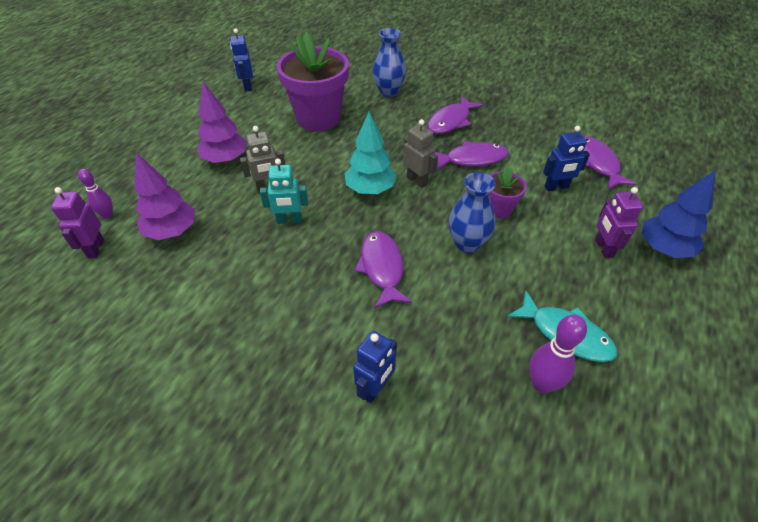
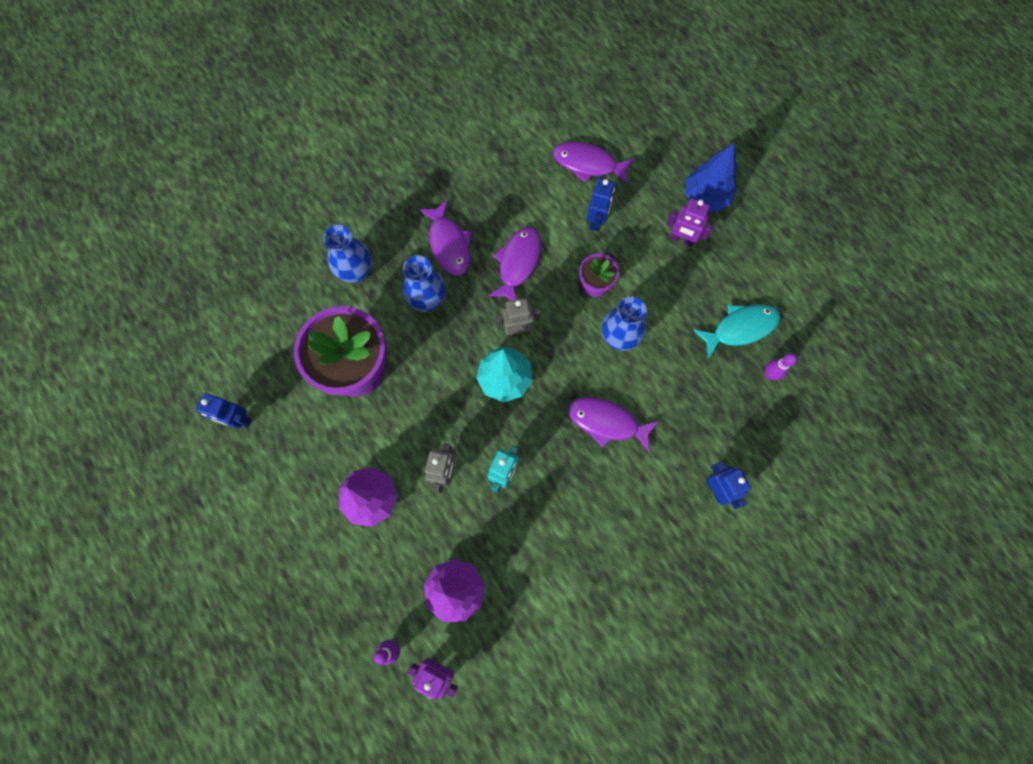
camera: 60 degrees left, 25 degrees up
(398, 128) = (428, 300): none -> blue vase
(542, 384) = (769, 374): purple bowling pin -> purple bowling pin, size x0.65

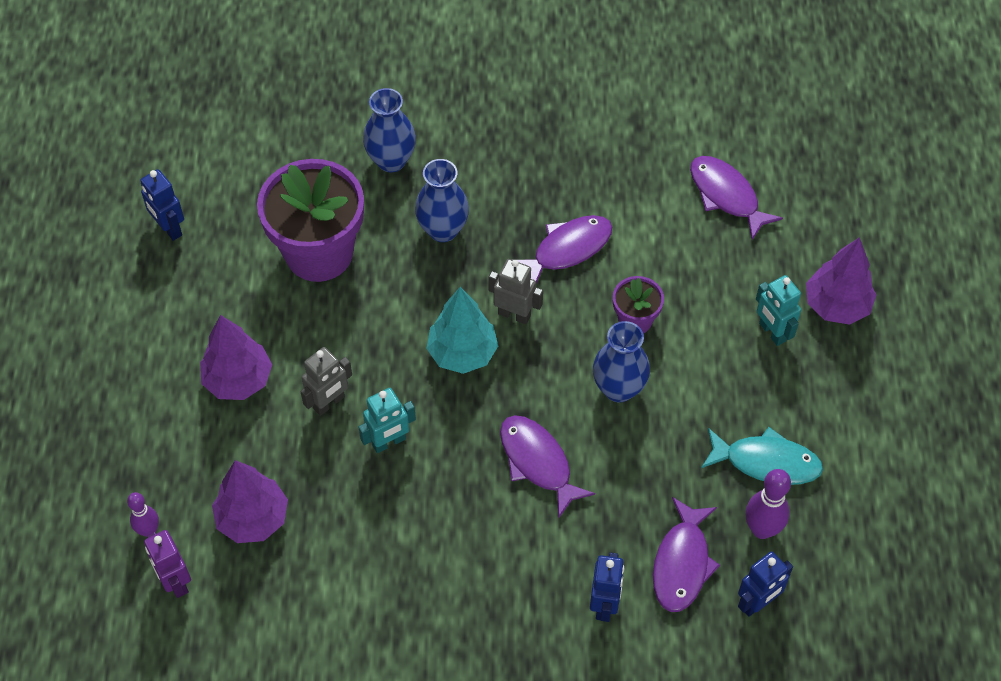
camera: 35 degrees right, 15 degrees down
(449, 244) = (508, 188): purple fish -> purple fish (682, 563)
(597, 220) = (689, 257): blue robot -> blue robot (757, 603)
(681, 239) = (772, 332): purple robot -> turquoise robot
(705, 197) = (836, 306): blue tree -> purple tree
(769, 374) = (762, 529): purple bowling pin -> purple bowling pin, size x1.54

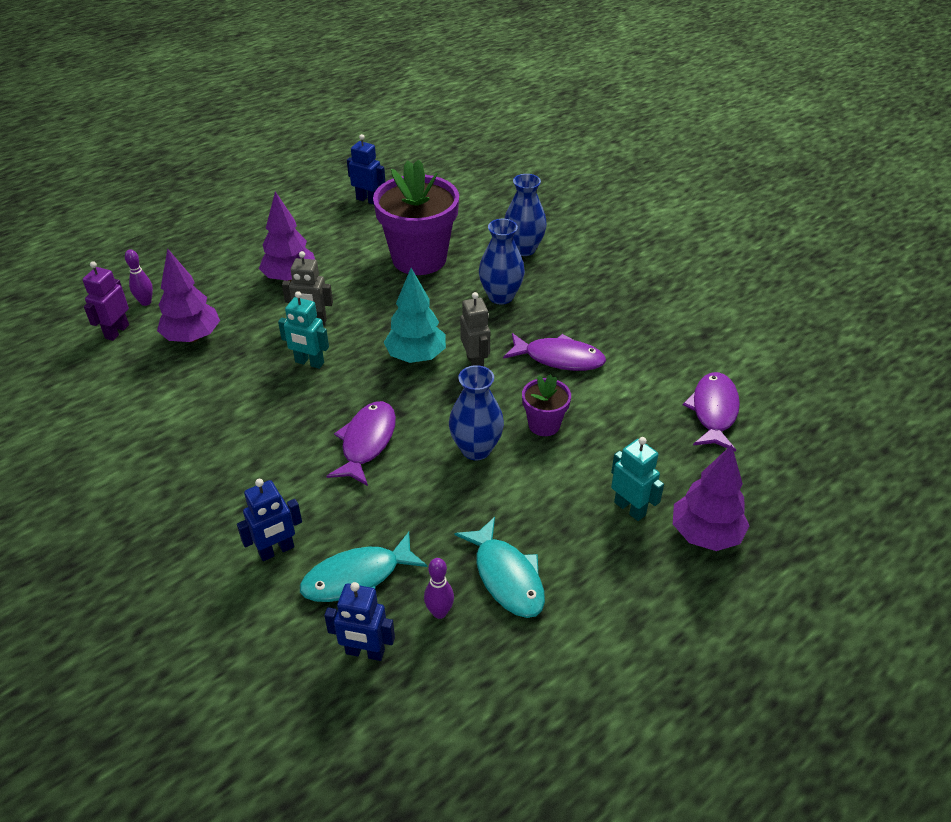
camera: 50 degrees right, 15 degrees down
(169, 228) = (368, 200): blue robot -> blue robot turned 105 degrees clockwise
(682, 563) = (357, 577): purple fish -> turquoise fish
(762, 529) = (439, 612): purple bowling pin -> purple bowling pin, size x0.65
(772, 332) = (630, 508): turquoise robot -> turquoise robot turned 120 degrees clockwise

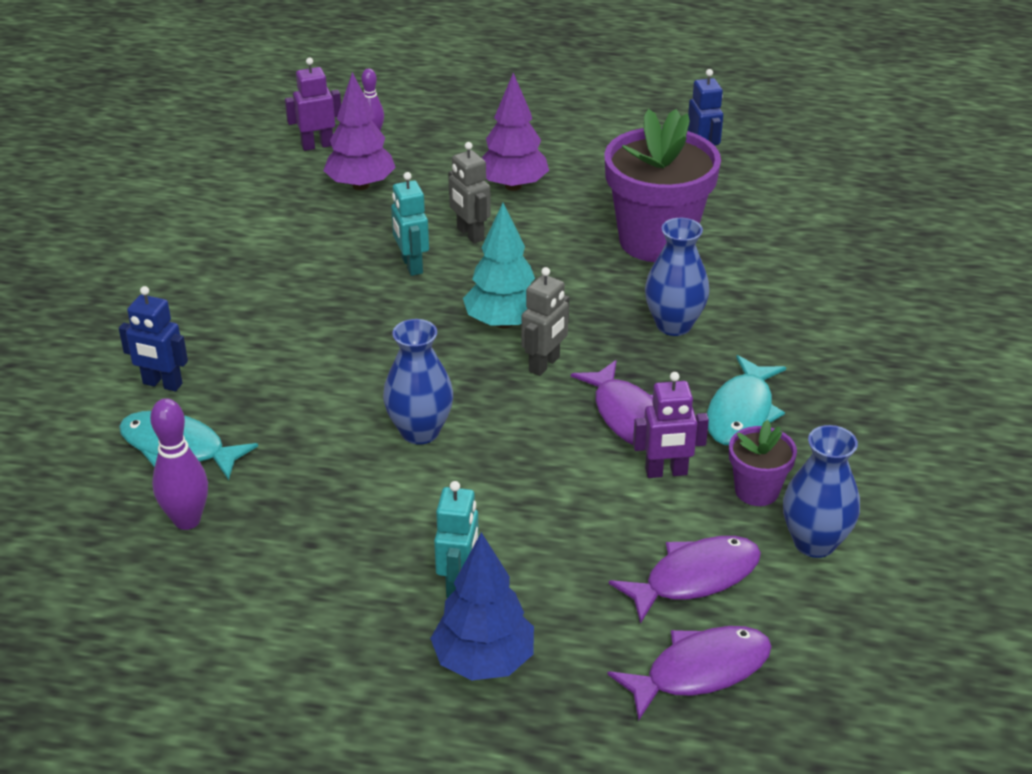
camera: 50 degrees right, 5 degrees down
(365, 652) = (100, 500): blue robot -> none
(367, 442) = (349, 359): purple fish -> purple fish (700, 671)
(439, 612) = (187, 520): purple bowling pin -> purple bowling pin, size x1.54
(507, 577) = (273, 541): turquoise fish -> turquoise fish (741, 412)
(523, 249) = (779, 298): blue vase -> blue vase (814, 542)
(544, 424) = (511, 459): purple flower pot -> purple flower pot (756, 491)
(620, 372) = (666, 472): none -> purple robot
(705, 535) = (483, 661): purple tree -> blue tree

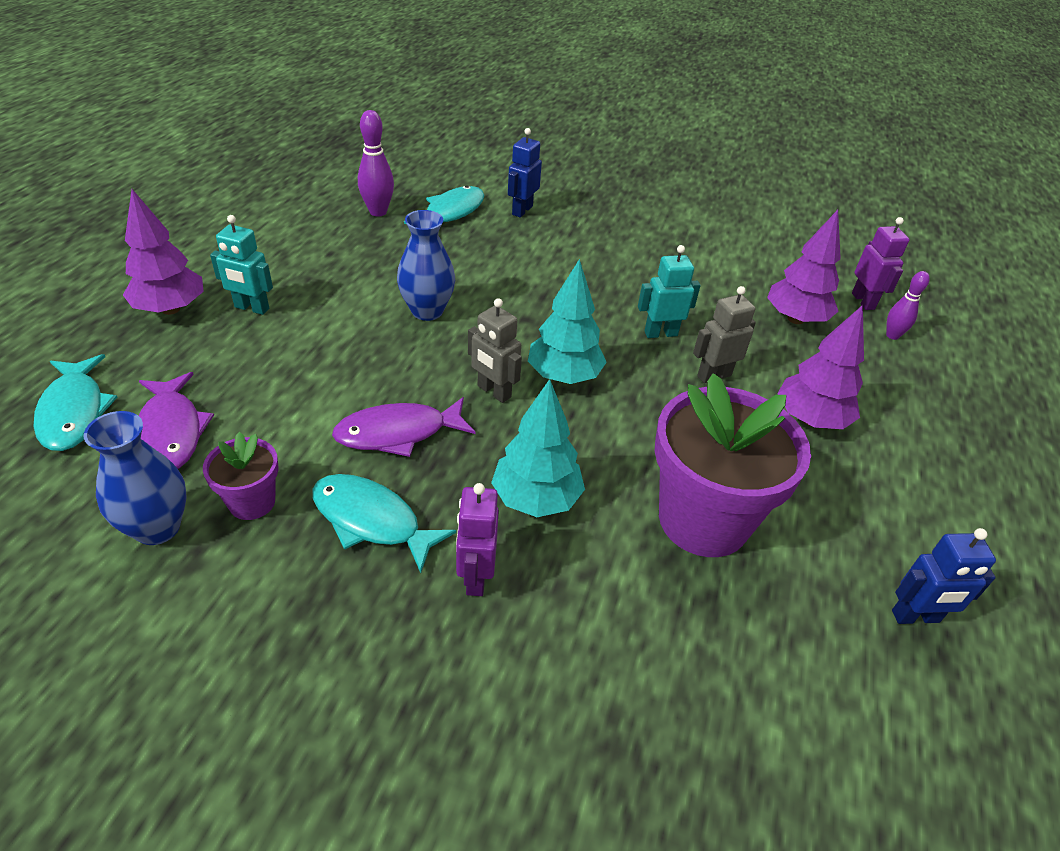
camera: 95 degrees right, 5 degrees up
(483, 661) = (170, 309): blue tree -> purple tree
(666, 472) = (310, 442): purple robot -> purple robot (475, 577)
(674, 325) = (536, 499): blue vase -> turquoise tree
(700, 671) = (74, 412): purple fish -> turquoise fish

